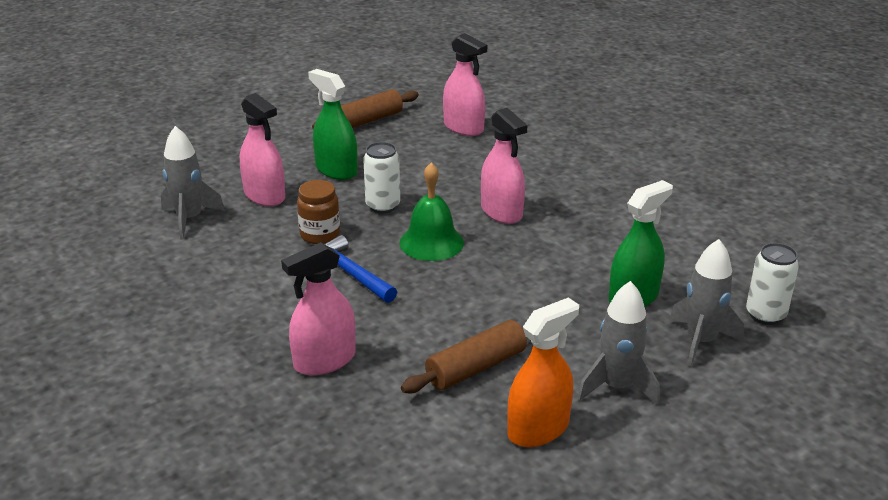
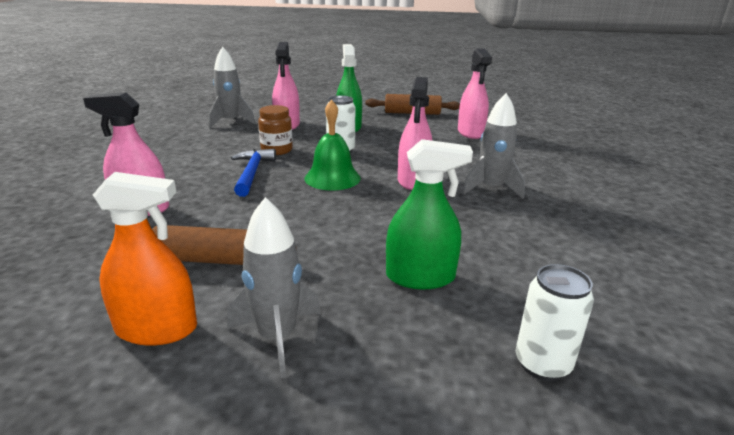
camera: 40 degrees right, 5 degrees down
(700, 341) = (424, 347): grey rocket -> grey rocket (491, 188)

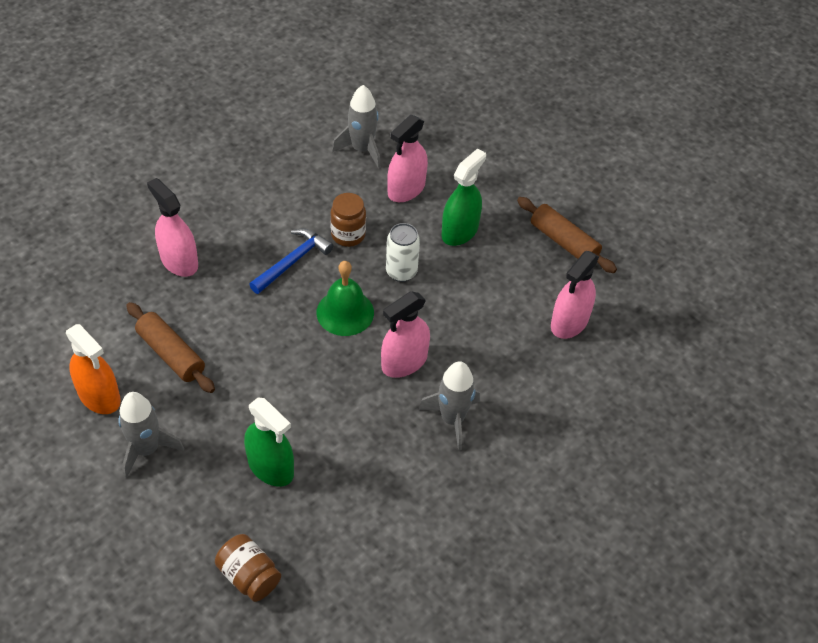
camera: 40 degrees right, 25 degrees up
(542, 364) = (249, 576): white can -> brown jar

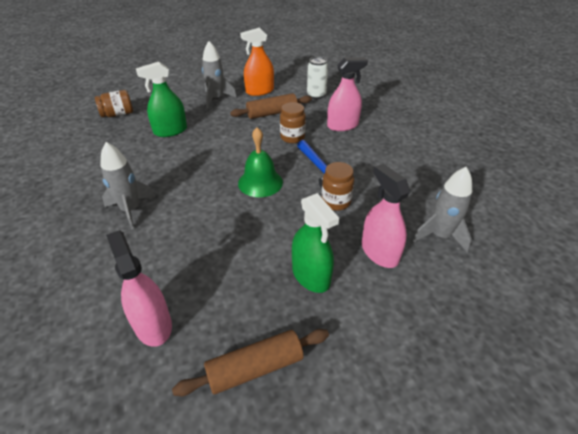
camera: 115 degrees right, 10 degrees down
(231, 309) = (292, 137): none -> brown jar
(401, 272) = (282, 221): white can -> white can (316, 95)
(404, 362) = (197, 200): pink spray bottle -> none

